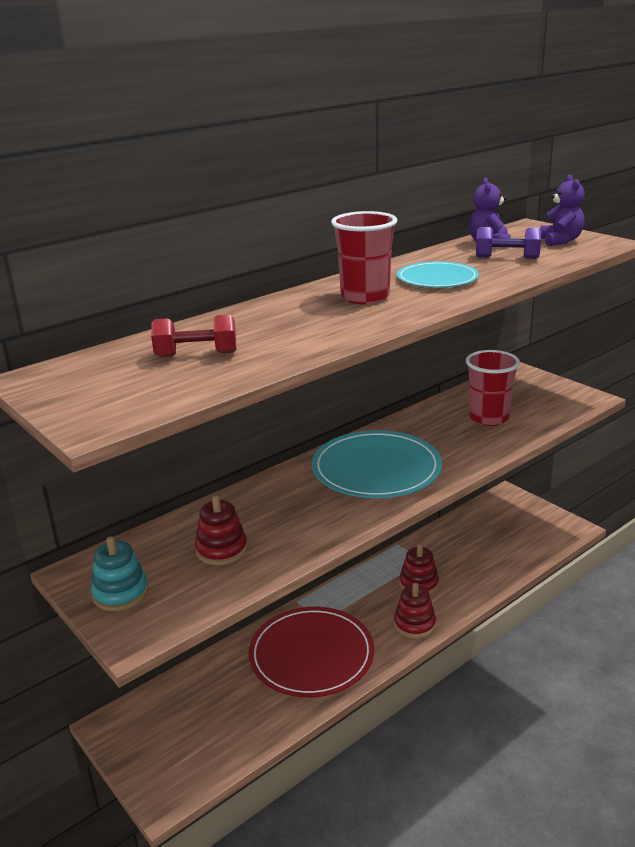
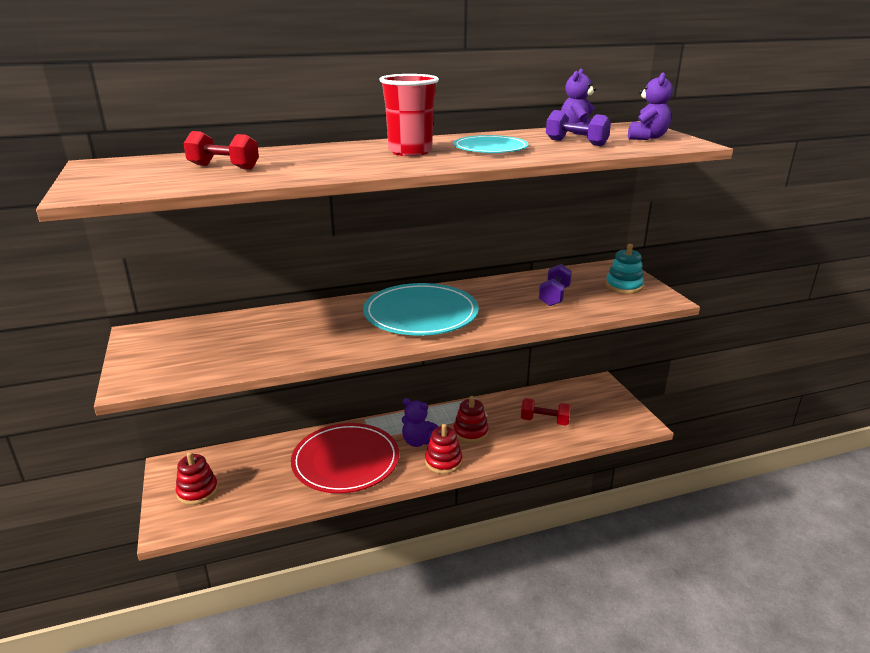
camera: 20 degrees right, 0 degrees up
(120, 593) = (152, 353): turquoise stacking toy -> turquoise stacking toy (624, 286)
(221, 549) = (248, 342): red stacking toy -> red stacking toy (197, 491)
(372, 610) = (418, 441): none -> purple teddy bear
(482, 550) = (544, 421): none -> red dumbbell
(488, 418) = (554, 296): red cup -> purple dumbbell

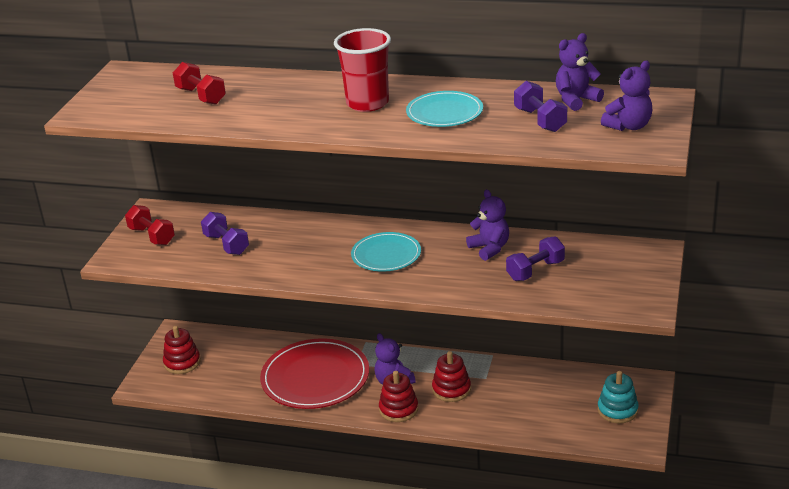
camera: 35 degrees right, 5 degrees up
(254, 341) = (226, 244): none -> purple dumbbell
(421, 314) = (386, 255): turquoise plate -> turquoise plate, size x0.59
(499, 291) = (489, 248): none -> purple teddy bear
(544, 421) = (537, 404): red dumbbell -> red dumbbell (152, 236)
(624, 286) = (627, 279): turquoise stacking toy -> turquoise stacking toy (617, 410)

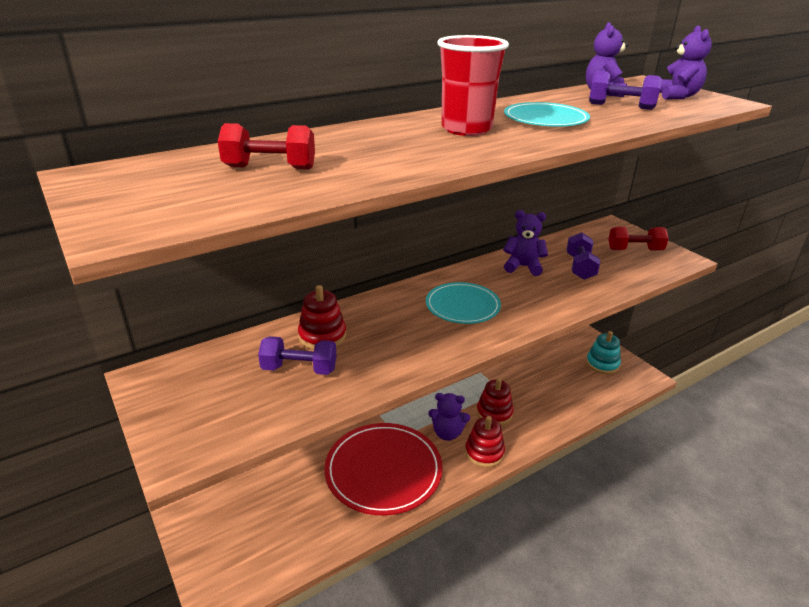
camera: 50 degrees left, 0 degrees up
(152, 236) = (191, 405): red dumbbell -> red dumbbell (634, 250)
(182, 362) = (233, 542): red stacking toy -> red stacking toy (322, 336)

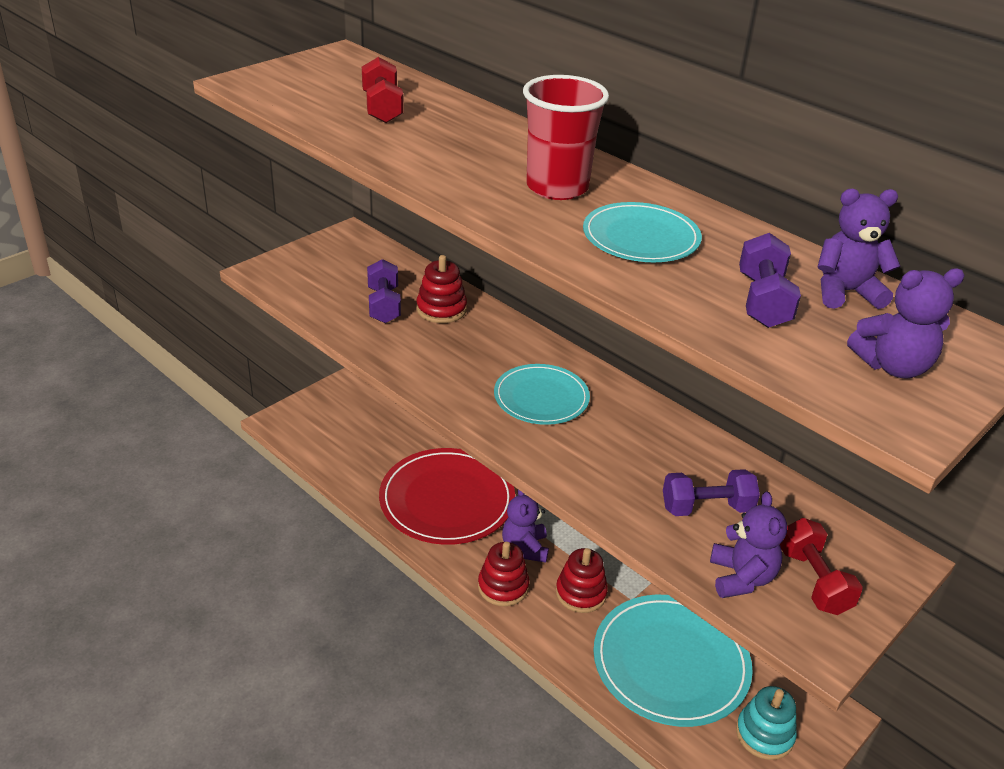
camera: 75 degrees right, 5 degrees up
(523, 267) = (673, 448): purple teddy bear -> purple teddy bear (741, 578)
(554, 386) = (670, 663): none -> turquoise plate

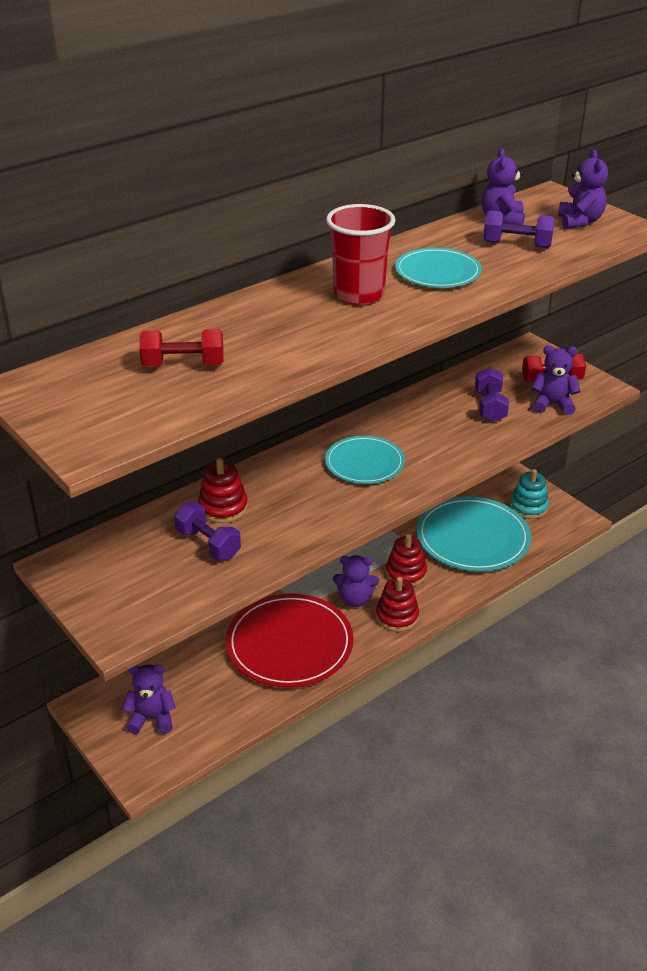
camera: 80 degrees left, 0 degrees up
(343, 419) = (152, 718): none -> purple teddy bear
(384, 305) = (208, 544): purple dumbbell -> purple dumbbell turned 45 degrees clockwise

